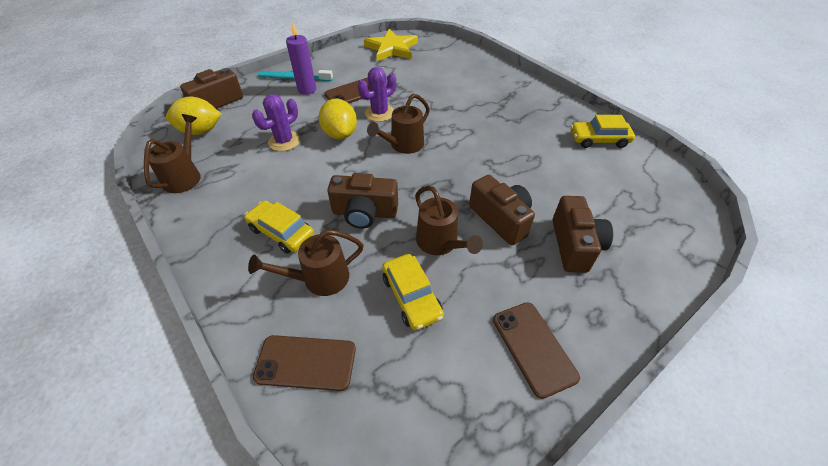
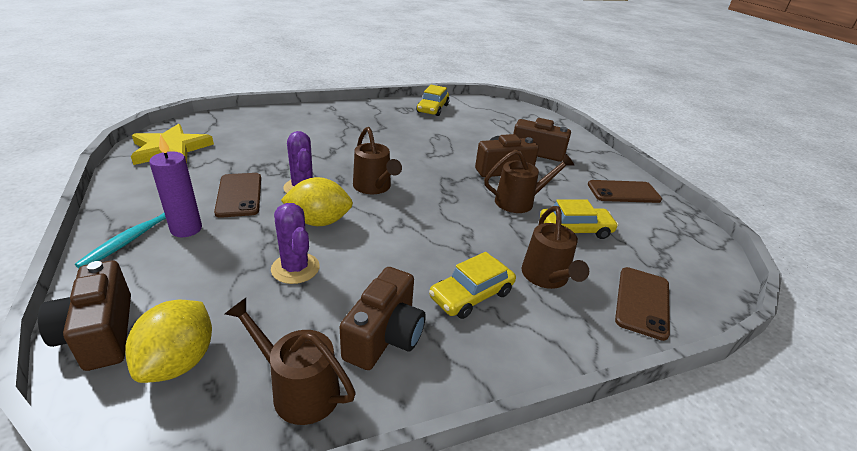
camera: 75 degrees left, 15 degrees down
(364, 213) = (465, 232): brown camera -> brown camera (385, 336)

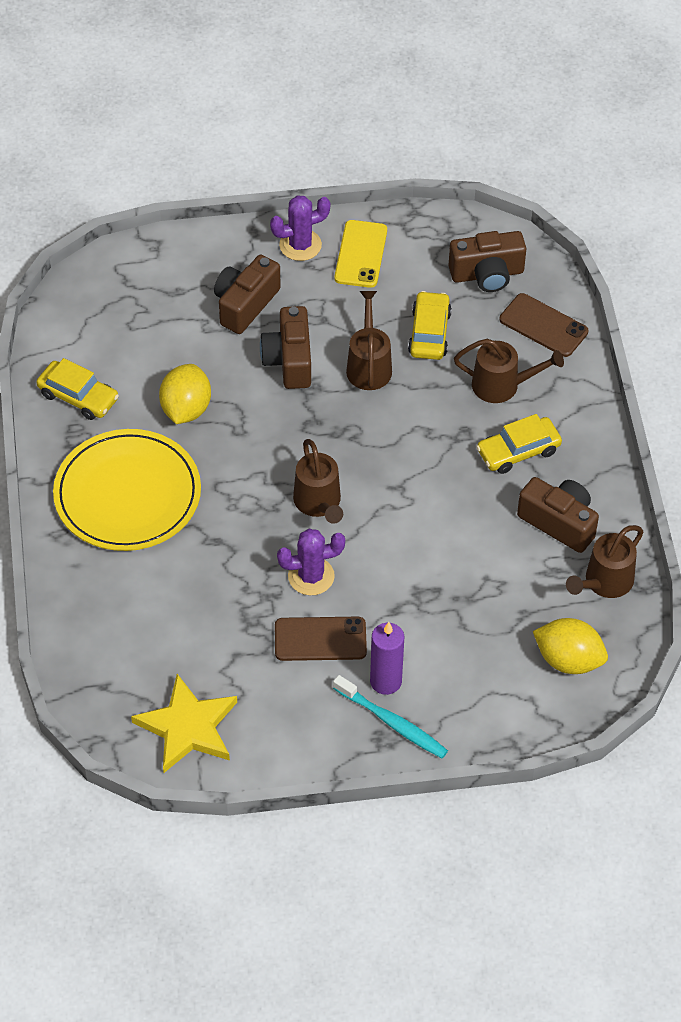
camera: 75 degrees left, 20 degrees up
(100, 333) = (531, 719): brown camera -> brown camera (487, 274)
(295, 268) = (463, 584): purple cactus -> purple cactus (300, 245)
(319, 221) = (386, 562): yellow lemon -> yellow lemon (186, 409)
(365, 123) = (127, 494): none -> yellow plate
(374, 187) = (319, 503): brown watering can -> brown watering can turned 90 degrees clockwise
(471, 295) = (518, 451): yellow car -> yellow car turned 90 degrees clockwise
(623, 192) = (361, 254): brown phone -> yellow phone

